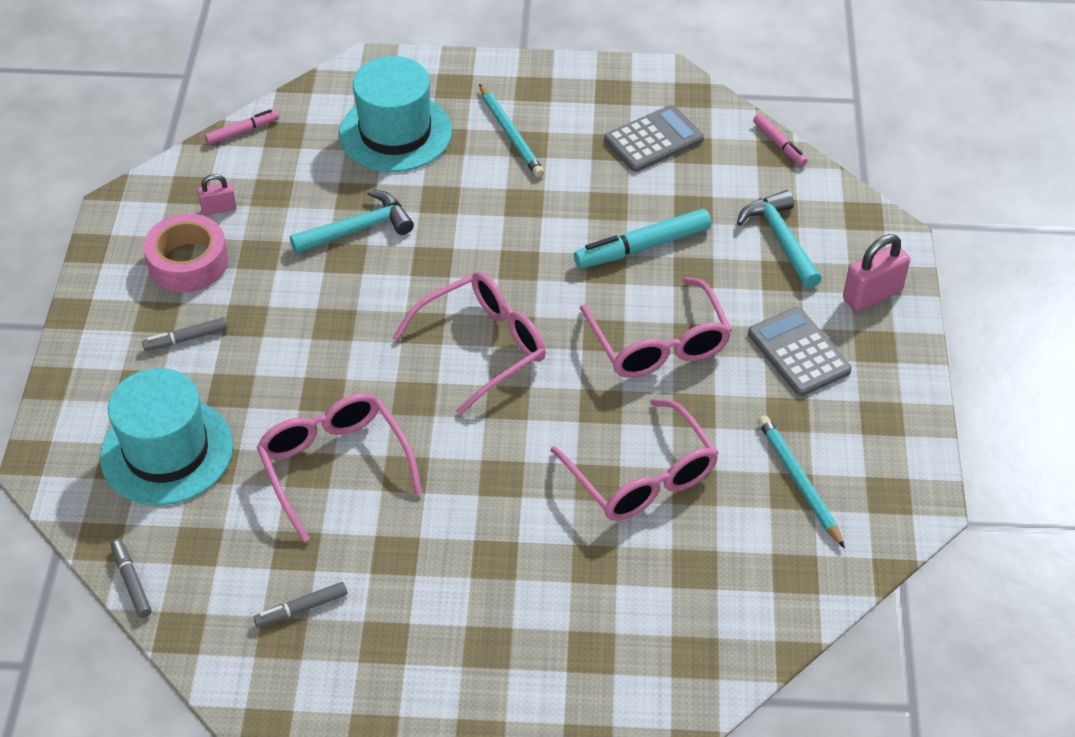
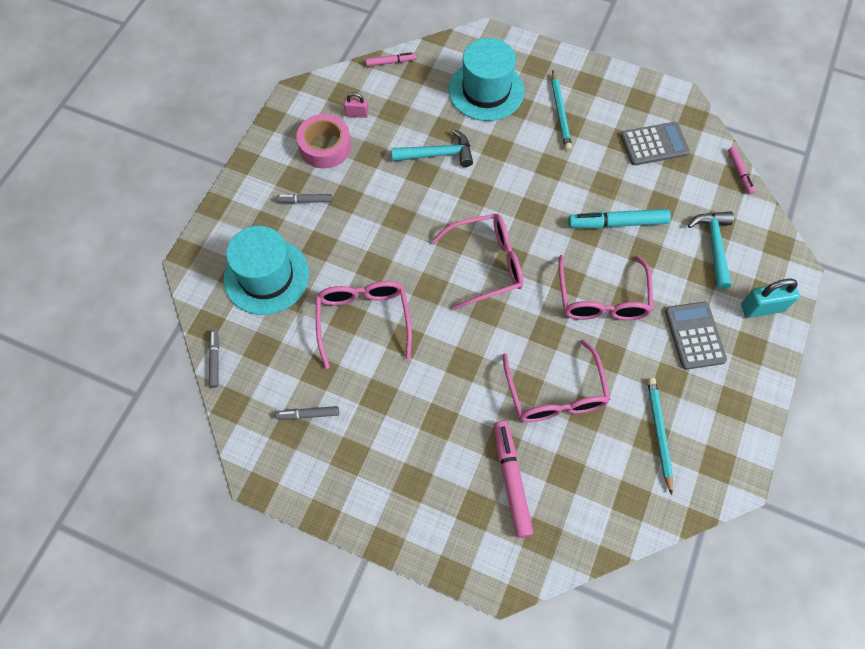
camera: 20 degrees right, 15 degrees up
(624, 600) = (511, 480): none -> pink marker
(872, 295) = (762, 308): pink padlock -> turquoise padlock

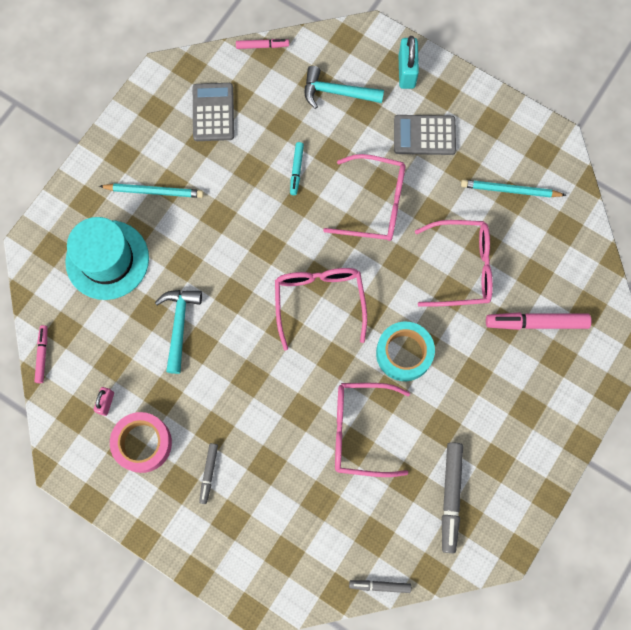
camera: 80 degrees left, 10 degrees up
(266, 276) = (293, 524): turquoise hat -> none
(308, 414) = (450, 497): grey marker -> grey marker, size x1.78
(449, 349) = (404, 353): none -> turquoise tape
(617, 223) = (296, 170): turquoise marker -> turquoise marker, size x0.56

